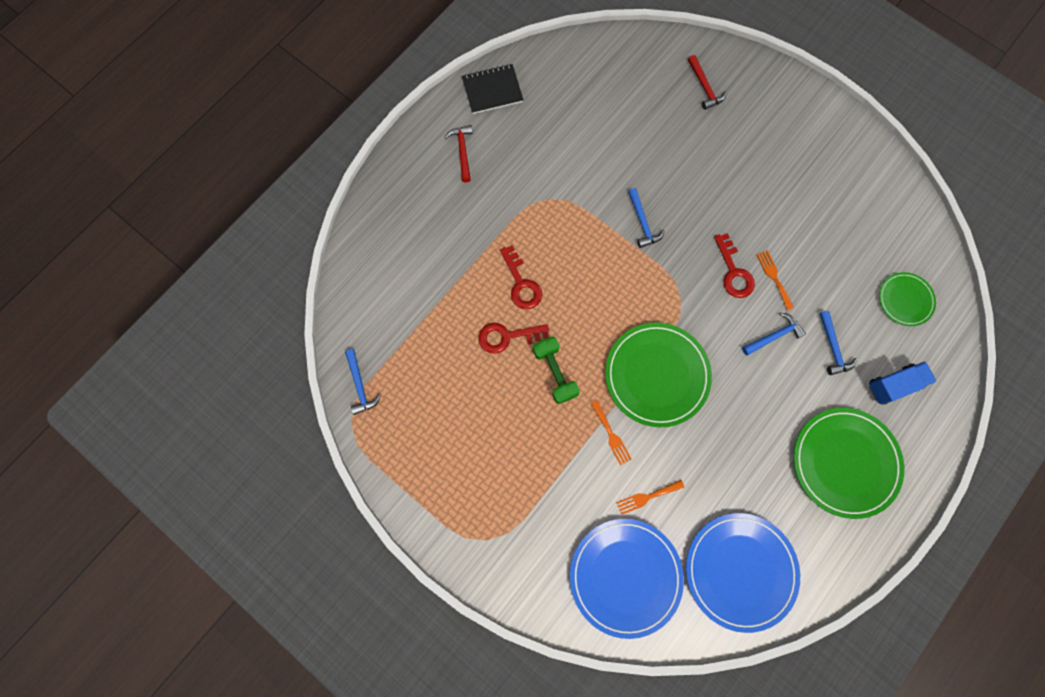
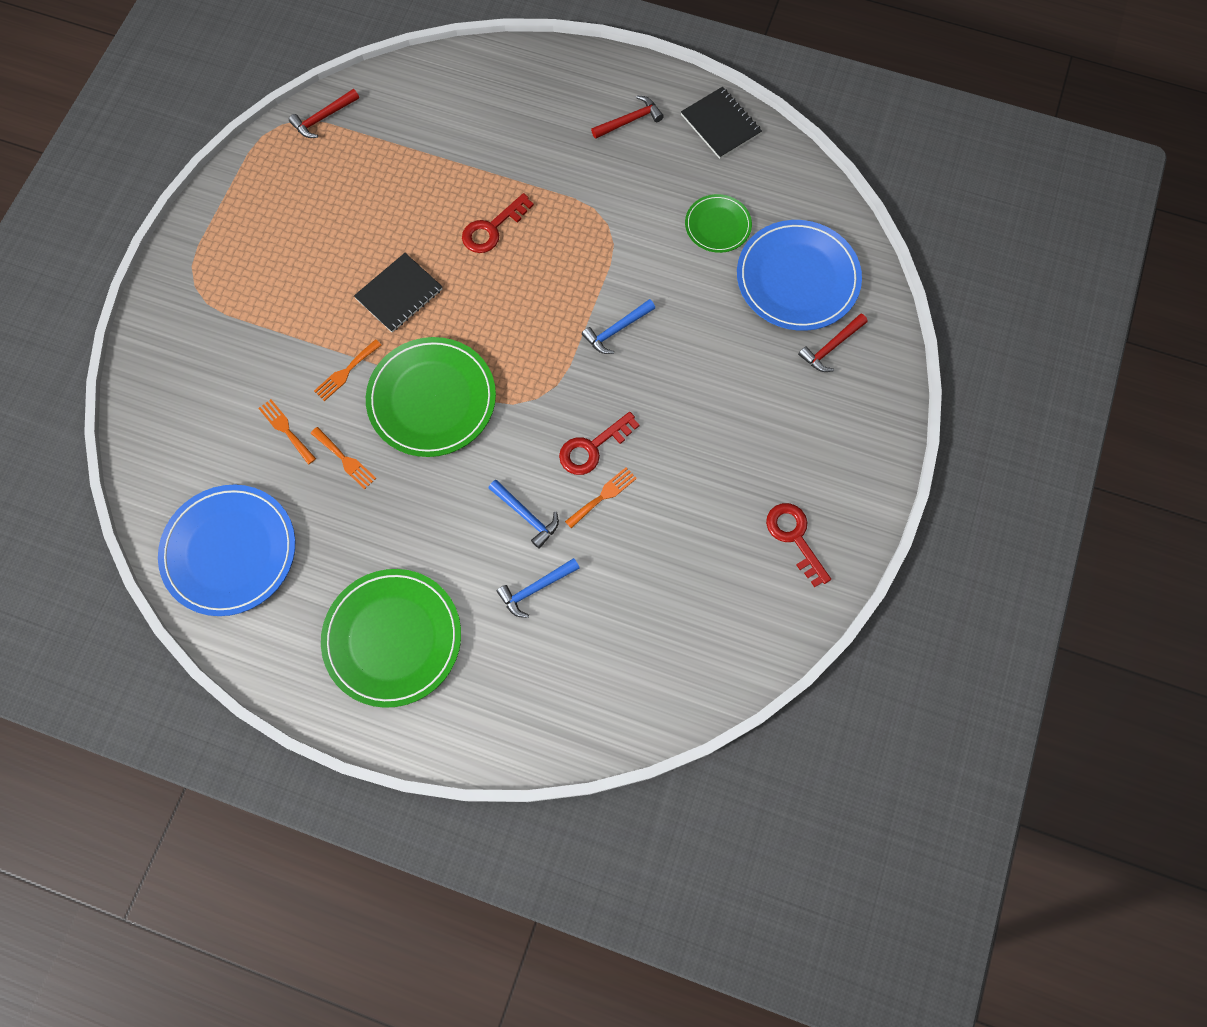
camera: 70 degrees right, 5 degrees down
(360, 385) = (323, 118): blue hammer -> red hammer
(507, 337) = (424, 234): red key -> red key (794, 537)
(555, 372) = (399, 294): green dumbbell -> black notebook
(625, 576) = (192, 432): blue plate -> blue plate (797, 278)
(688, 457) = (345, 460): none -> orange fork
(893, 385) = (512, 674): blue truck -> none
(905, 300) = (633, 663): green plate -> green plate (718, 225)

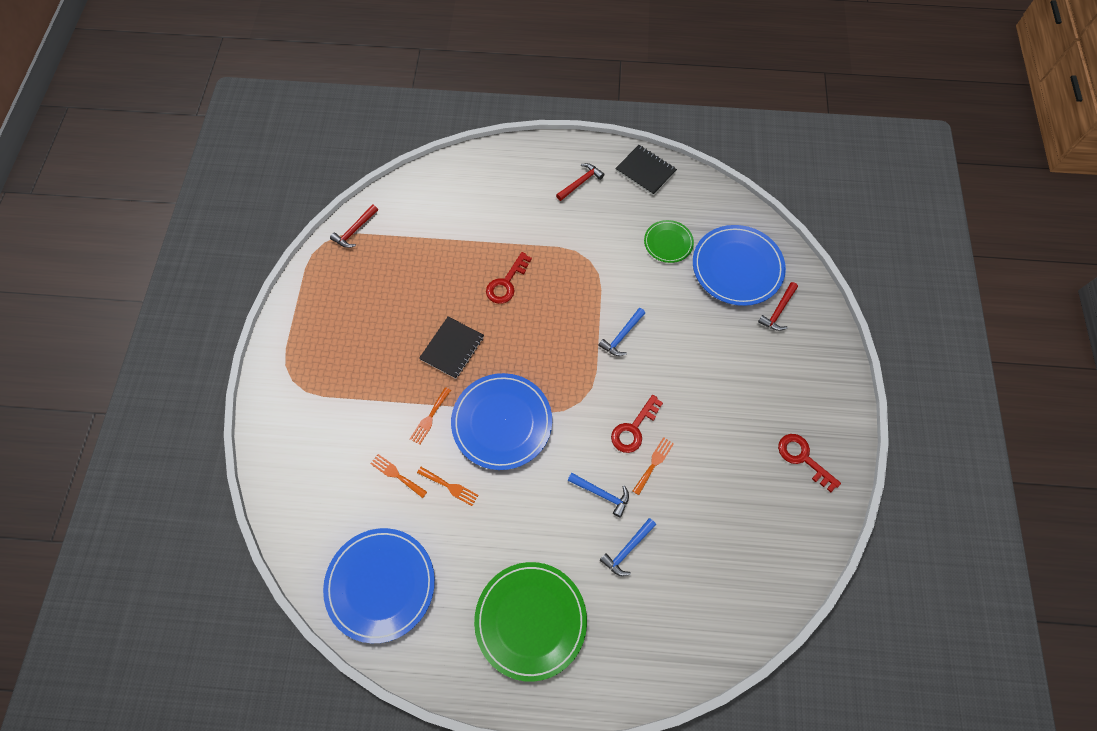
camera: 15 degrees left, 5 degrees down
(432, 399) = (502, 422): green plate -> blue plate

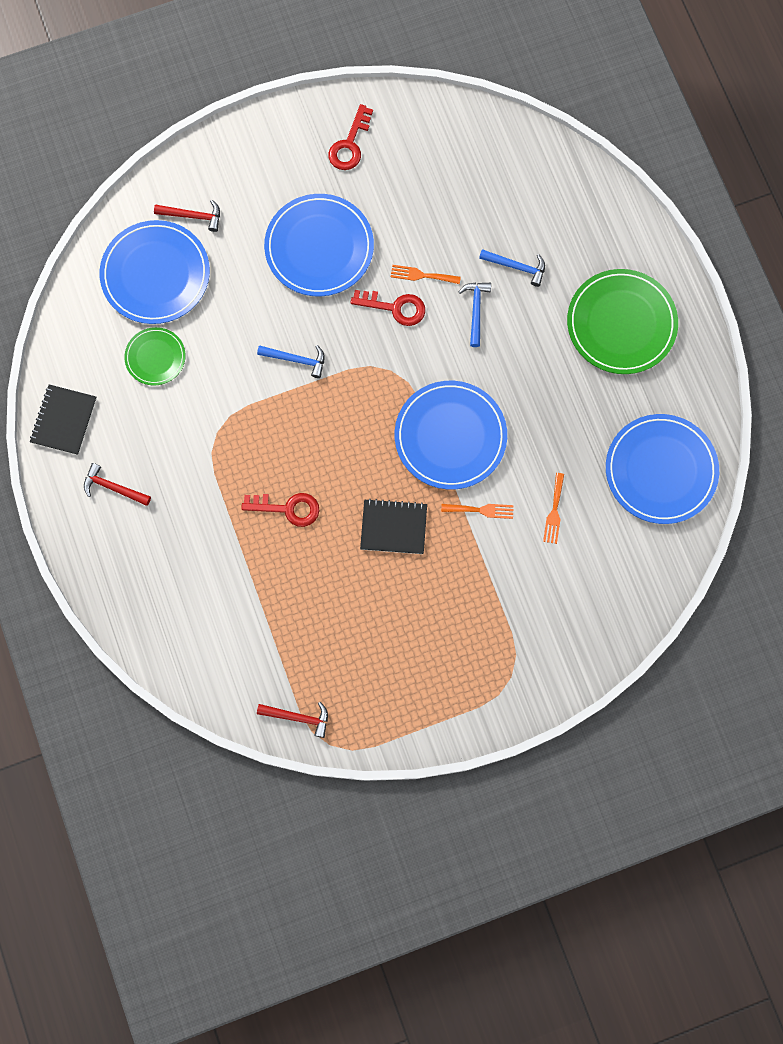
camera: 115 degrees left, 10 degrees up
(450, 487) = (540, 454): orange fork -> none
(713, 393) = (319, 247): none -> blue plate

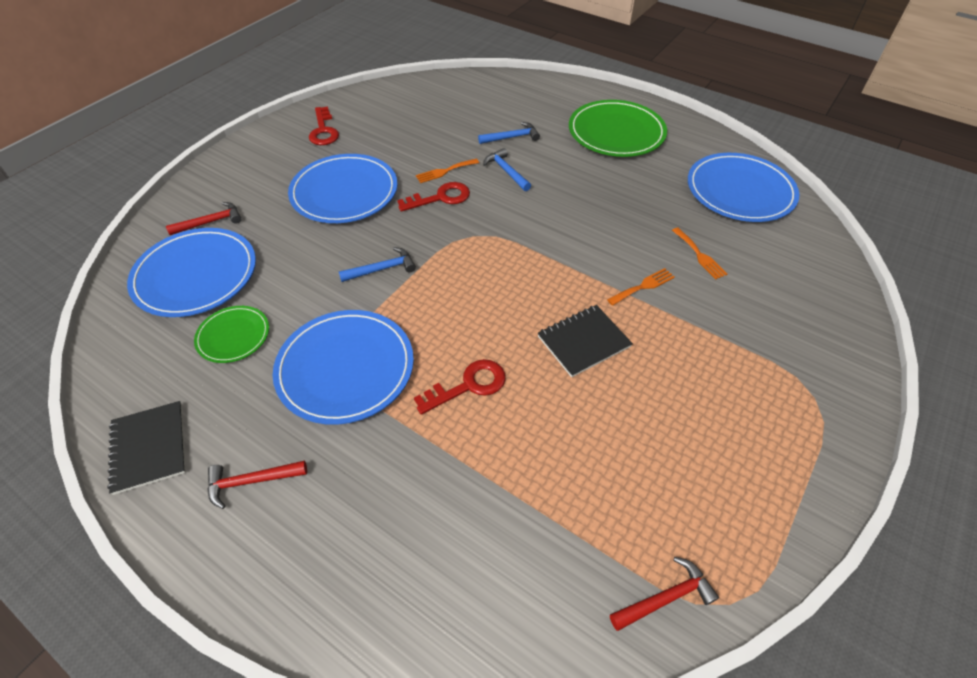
camera: 35 degrees left, 25 degrees down
(450, 436) = (565, 252): blue plate -> blue plate (345, 368)

